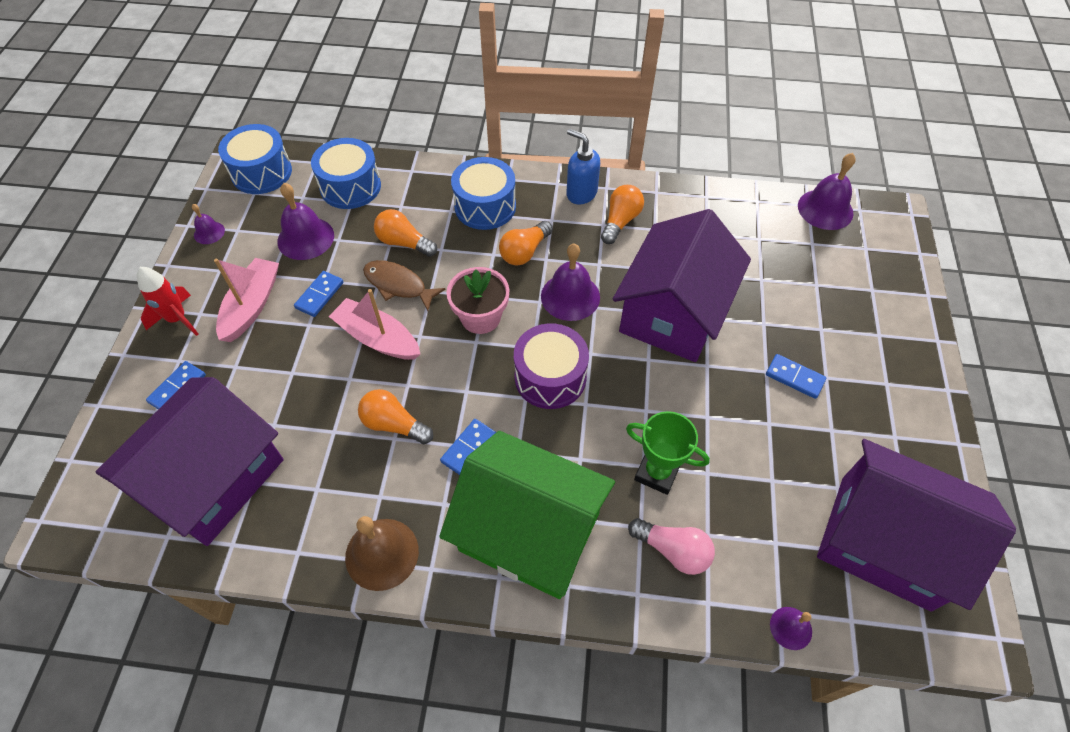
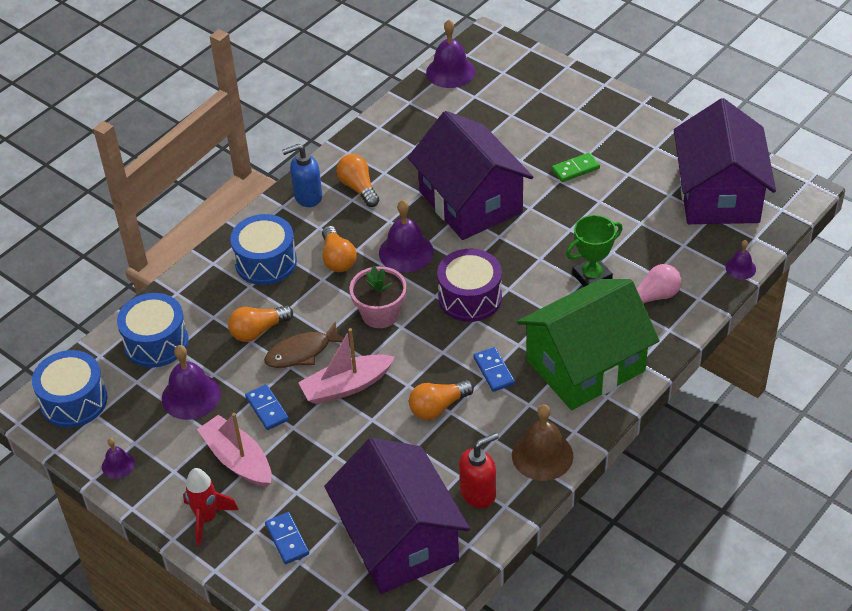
camera: 55 degrees left, 10 degrees down
(302, 518) = (478, 493): none -> red soap dispenser
(794, 377) = (575, 169): blue domino -> green domino
(884, 541) = (718, 194): purple house -> purple house turned 60 degrees counterclockwise

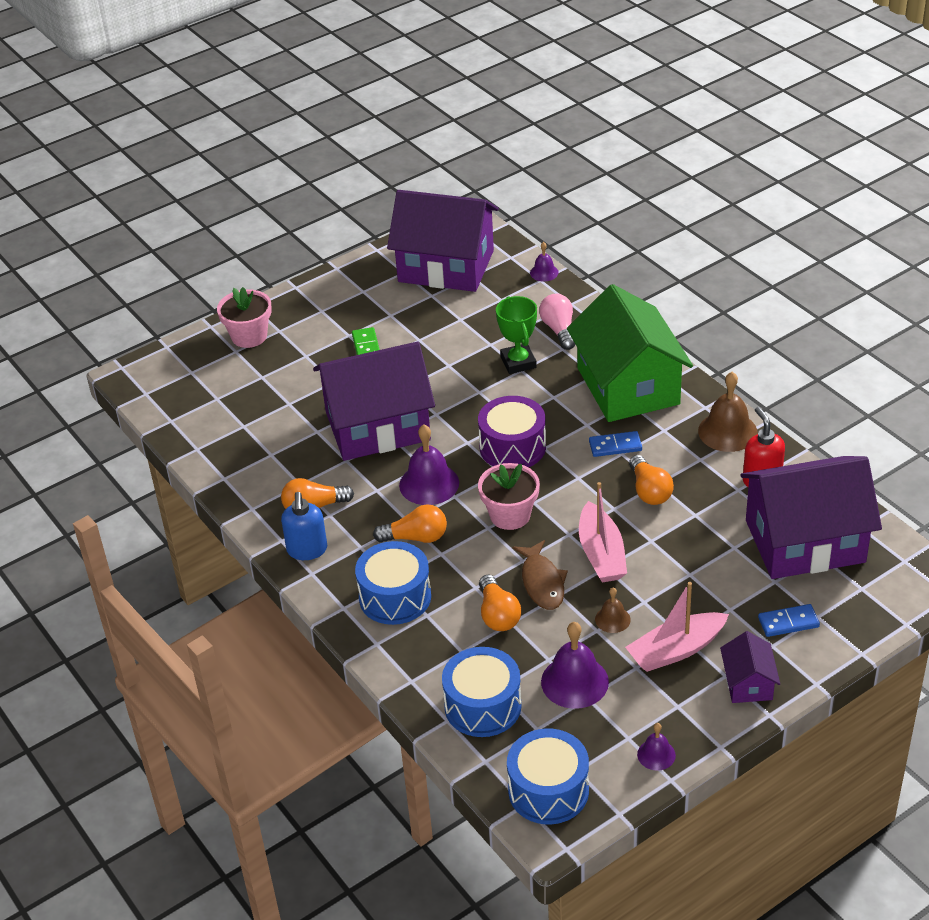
camera: 75 degrees left, 5 degrees down
(207, 518) = (748, 683): red rocket -> purple house
(267, 409) = (612, 619): blue domino -> brown bell
(450, 72) = (166, 410): purple bell -> none
(562, 93) = (249, 336): none -> pink flower pot

